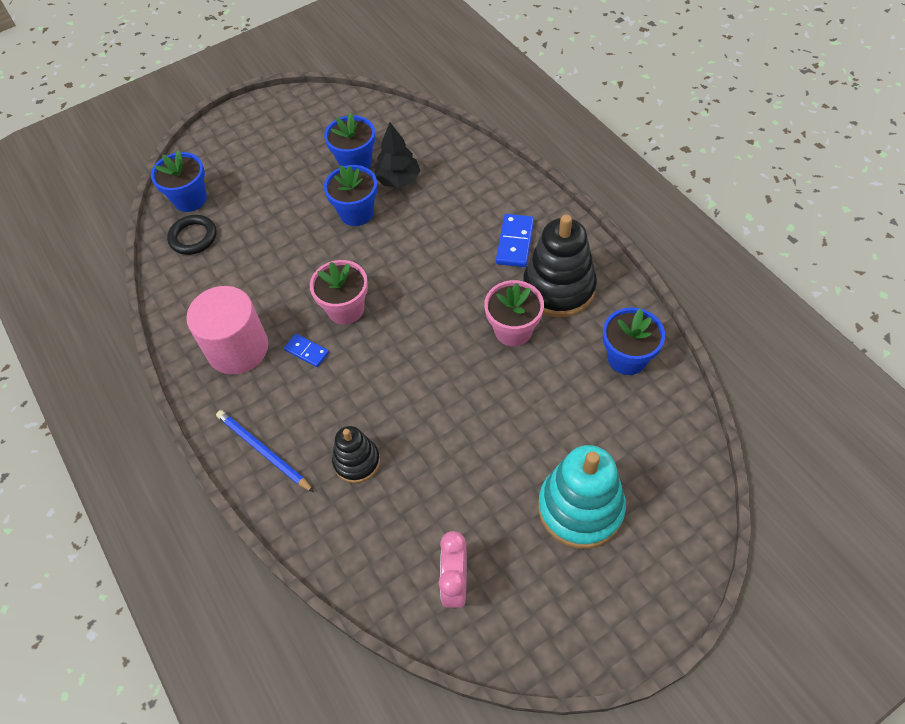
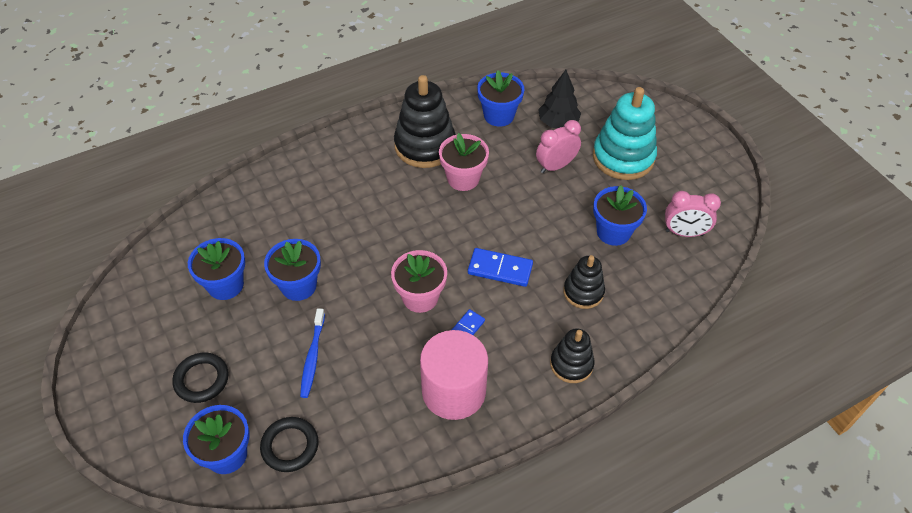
camera: 90 degrees left, 5 degrees down
(259, 169) = (201, 379): none -> black ring
(263, 451) = (571, 364): blue pencil -> black stacking toy
(279, 237) = (313, 356): none -> blue toothbrush
(398, 180) = (264, 249): black tree -> black tree (558, 123)
(448, 494) = (613, 232): none -> blue flower pot
(515, 242) = (369, 168): blue domino -> blue domino (500, 269)
(550, 426) = (555, 166): none -> pink clock

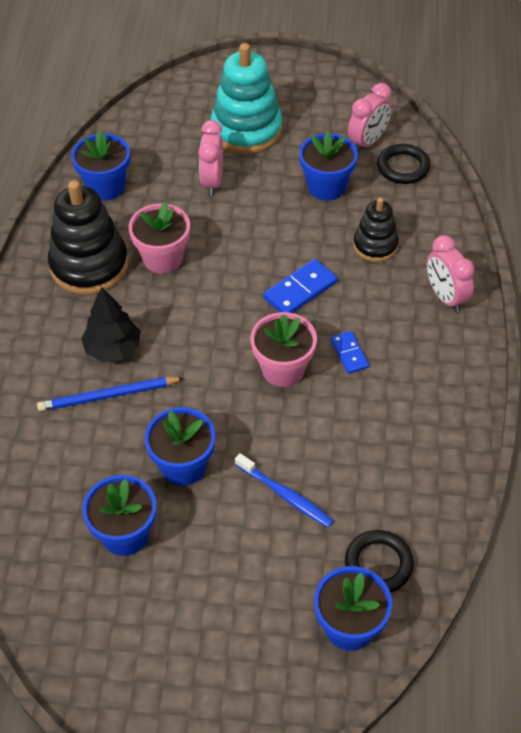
camera: 55 degrees left, 0 degrees up
(201, 379) = (237, 612): black ring -> black ring (403, 167)
(327, 215) = (108, 396): none -> blue pencil
(453, 391) = (411, 398): pink cylinder -> none
(558, 123) = (159, 149): black tree -> black tree (113, 349)
(571, 364) = (445, 297): black stacking toy -> pink clock

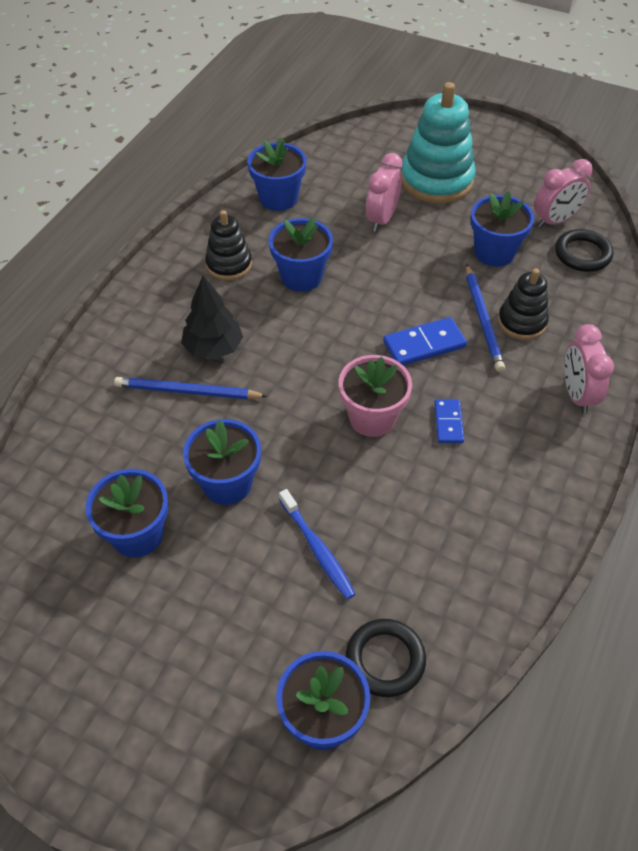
camera: 20 degrees right, 0 degrees up
(89, 265) = (229, 264): black stacking toy -> black stacking toy, size x0.58
(163, 258) = (301, 277): pink flower pot -> blue flower pot
(341, 253) = (483, 320): none -> blue pencil

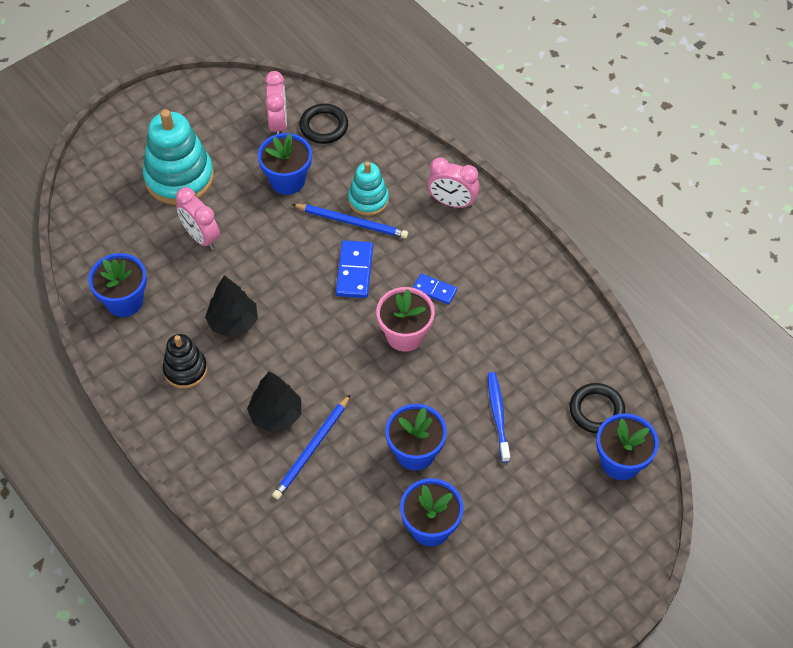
camera: 65 degrees left, 5 degrees up
(301, 277) = (233, 322): blue flower pot -> black tree
(317, 548) = (498, 416): blue toothbrush -> blue toothbrush turned 90 degrees counterclockwise
(521, 322) = (368, 199): black stacking toy -> turquoise stacking toy

